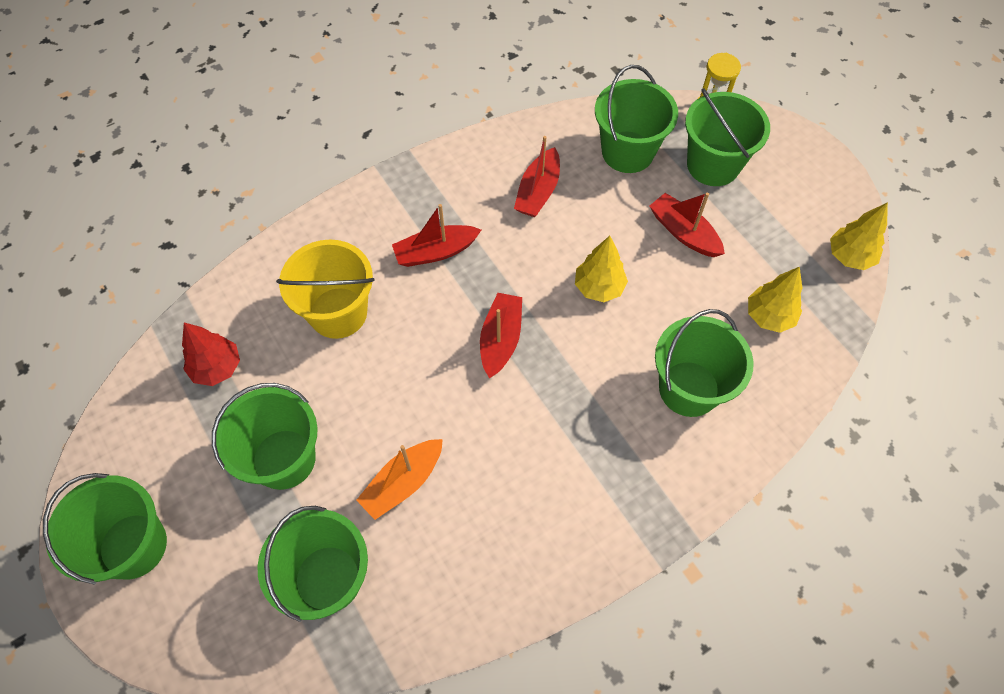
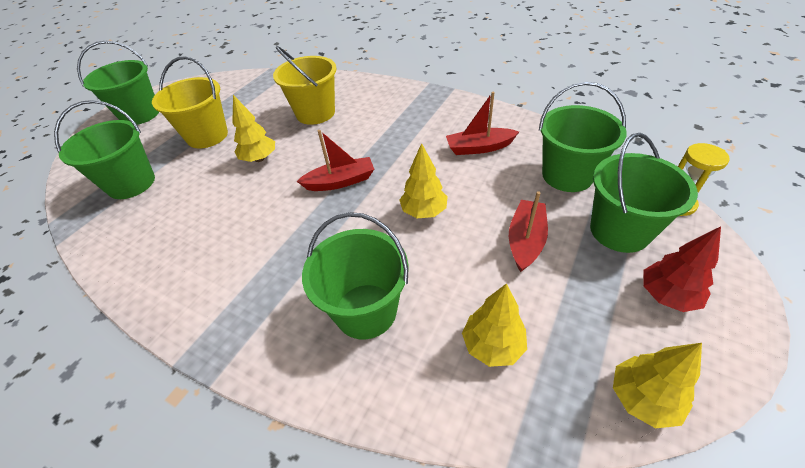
camera: 65 degrees right, 15 degrees down
(217, 368) = (255, 93): red tree -> red tree (667, 296)
(284, 459) = (207, 136): green bucket -> yellow bucket
(392, 409) = (259, 159): none -> yellow tree
(403, 483) = (207, 185): orange boat -> none
(435, 252) = (387, 127): red boat -> none

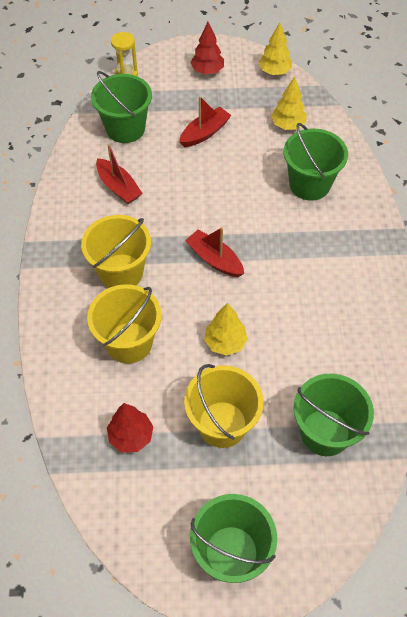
camera: 125 degrees left, 10 degrees up
(252, 97) = (131, 436): none -> red tree
(380, 125) = (121, 272): none -> yellow bucket
(424, 212) = (213, 192): yellow tree -> none
(525, 240) = (205, 133): red boat -> red boat turned 150 degrees clockwise
(619, 230) = (168, 95): green bucket -> none

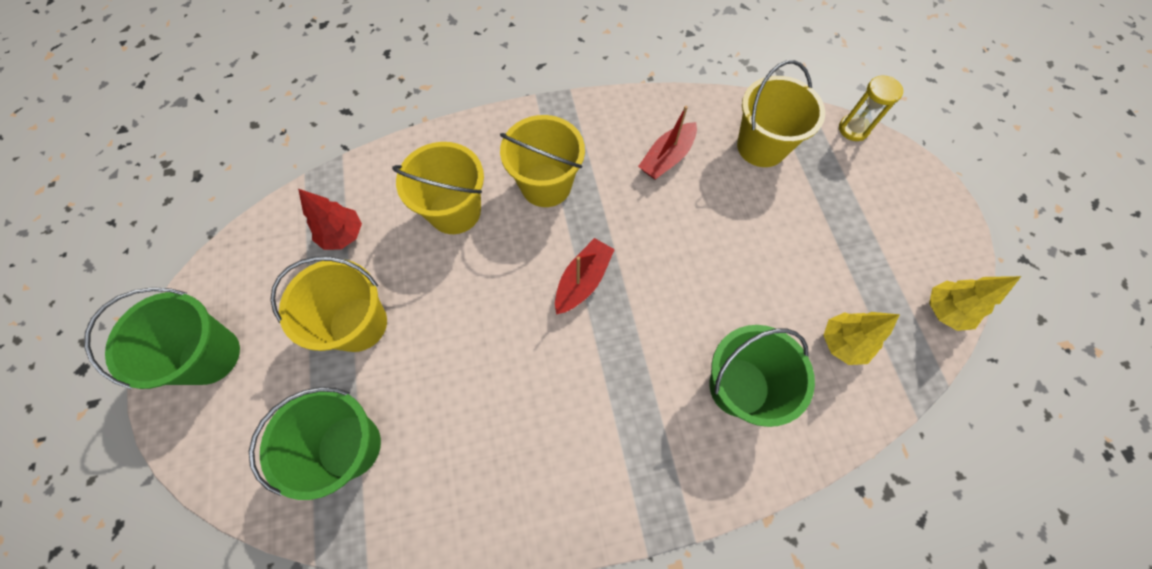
camera: 80 degrees right, 10 degrees up
(125, 128) = (761, 146): green bucket -> yellow bucket
(205, 133) = (787, 236): red boat -> none
(207, 71) = (904, 221): red tree -> none
(225, 342) = (465, 311): yellow tree -> none

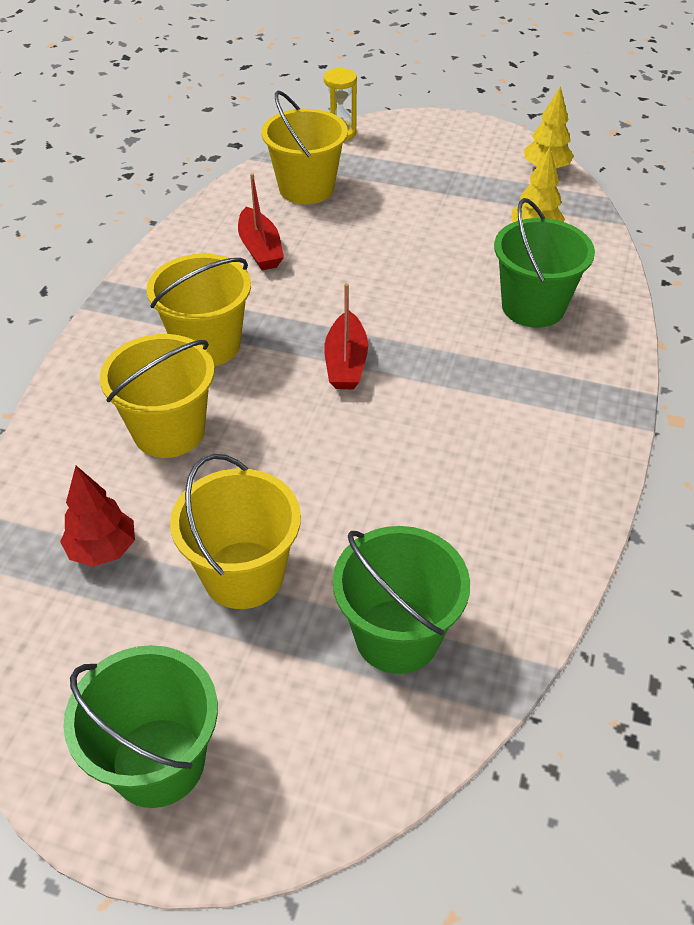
camera: 60 degrees left, 20 degrees down
(583, 280) = (346, 362): red boat -> red boat turned 150 degrees counterclockwise

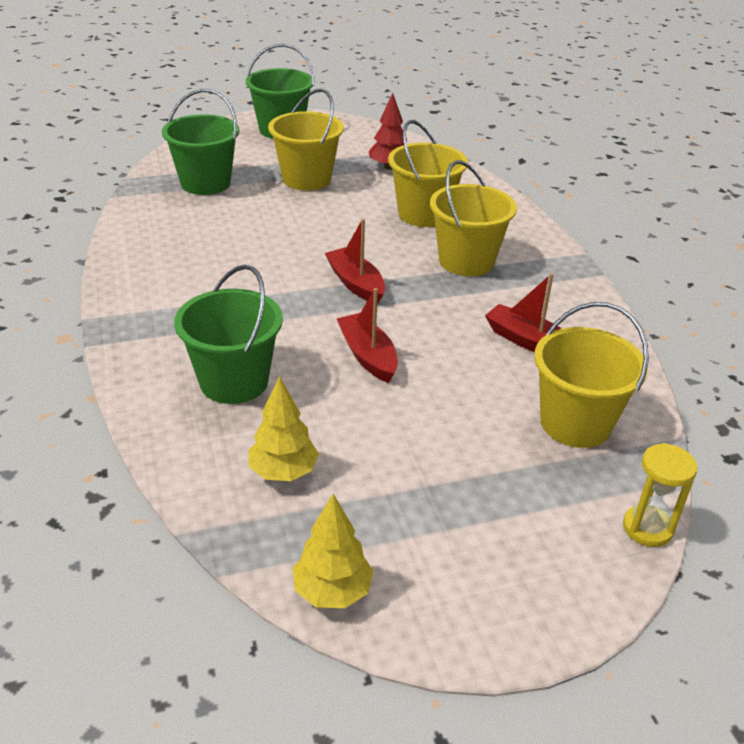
camera: 145 degrees right, 10 degrees down
(404, 287) = (367, 356): none -> red boat

